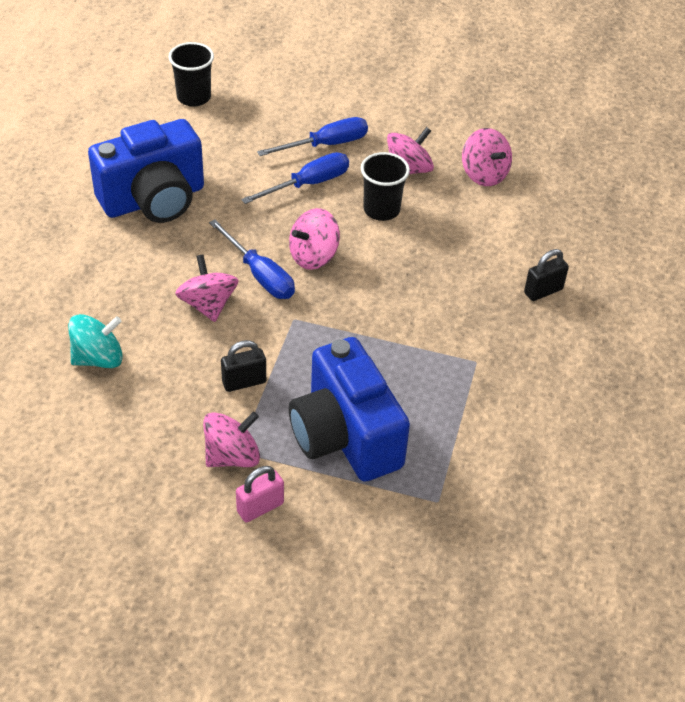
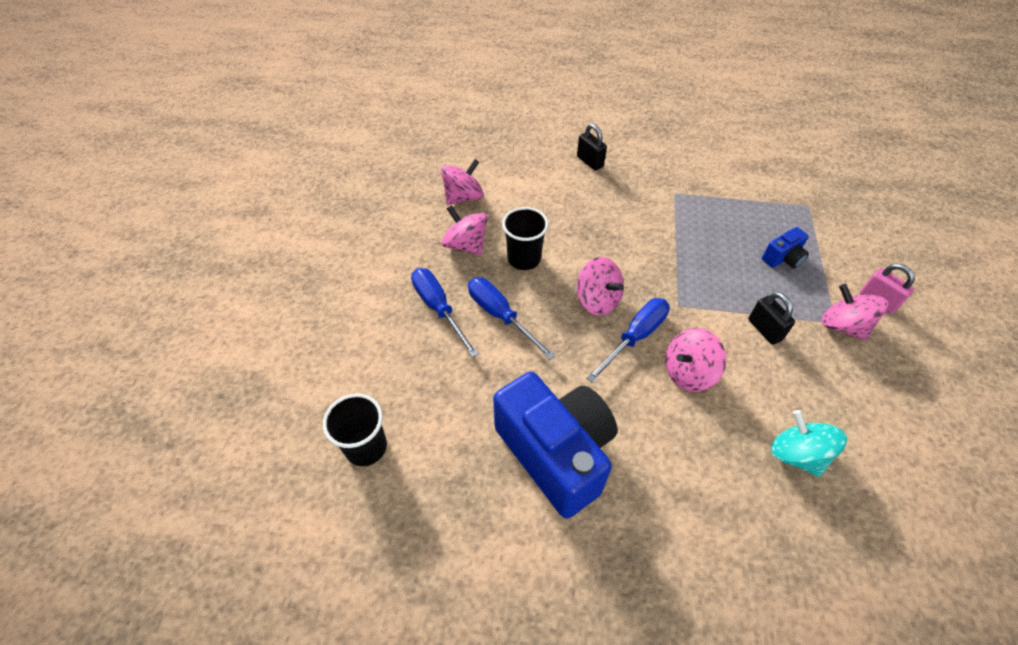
camera: 95 degrees left, 5 degrees up
(345, 436) = (783, 258): blue camera -> blue camera, size x0.42

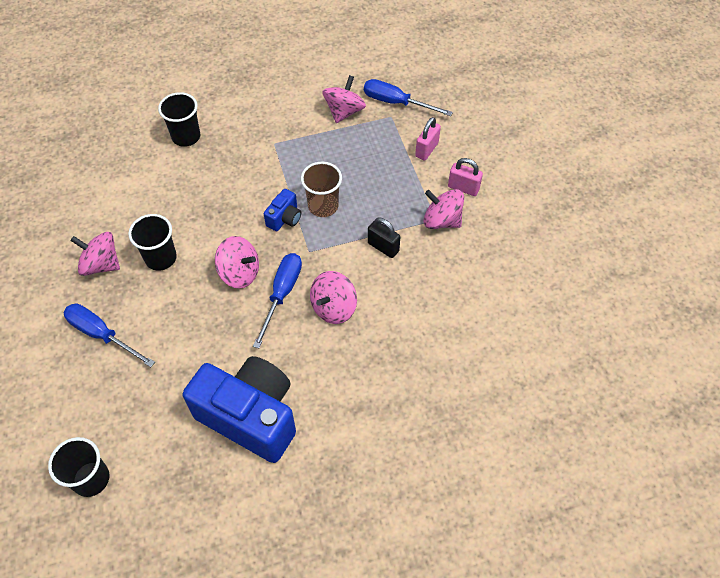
camera: 25 degrees left, 5 degrees up
(463, 197) = (78, 216): pink spinning top -> pink spinning top (344, 111)
(500, 315) = (160, 319): blue screwdriver -> blue screwdriver (396, 102)
(589, 162) = (186, 136): black padlock -> black cup
(708, 266) = (323, 206): none -> brown cup
(783, 258) = (382, 176): blue camera -> blue camera (284, 218)
(796, 454) = (431, 341): turquoise spinning top -> none
(842, 249) = (427, 149): none -> pink padlock

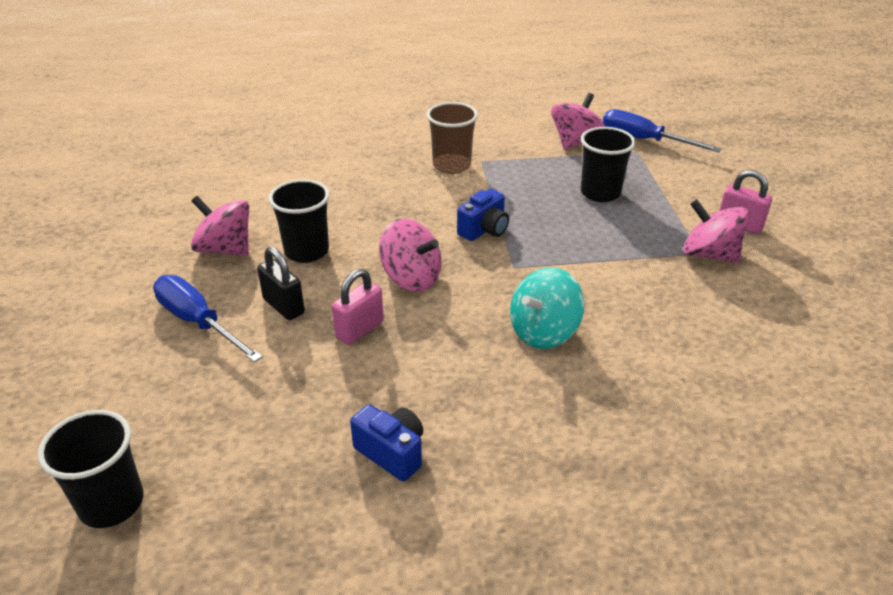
camera: 10 degrees right, 20 degrees down
(186, 136) = (371, 145): black cup -> black cup (600, 193)
(250, 417) = (392, 453): blue camera -> blue camera, size x0.42
(282, 294) = (468, 307): blue screwdriver -> none
(323, 206) = (539, 223): brown cup -> brown cup (452, 165)
(333, 307) = (543, 332): pink spinning top -> turquoise spinning top
(383, 247) = (622, 273): black padlock -> black padlock (283, 306)
(427, 149) = (685, 184): pink padlock -> pink padlock (360, 330)

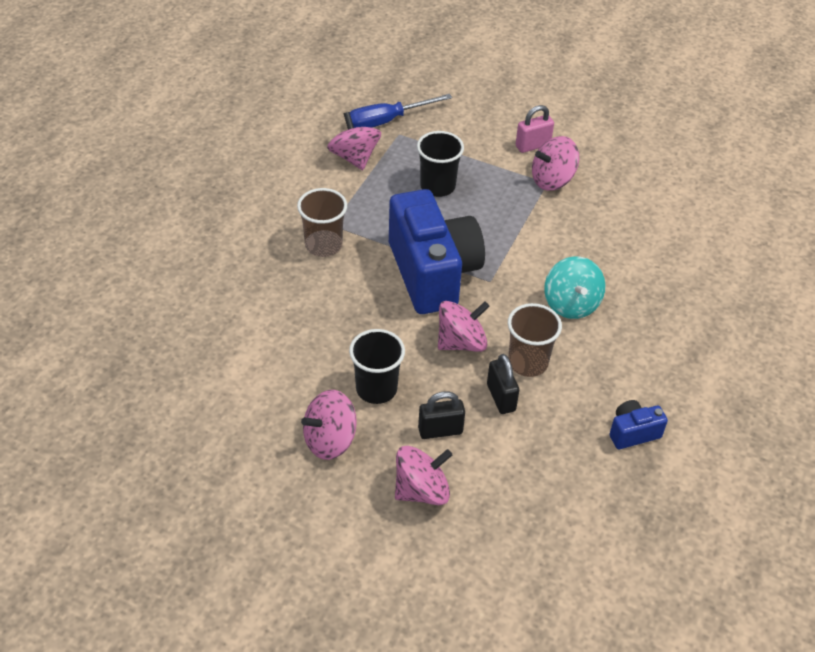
camera: 60 degrees left, 10 degrees up
(111, 503) = (590, 597): black cup -> none
(198, 322) = (421, 490): blue screwdriver -> pink spinning top
(360, 330) = (501, 397): pink padlock -> black padlock
(426, 331) = (528, 362): none -> brown cup
(484, 230) = (432, 273): blue camera -> blue camera, size x2.36

